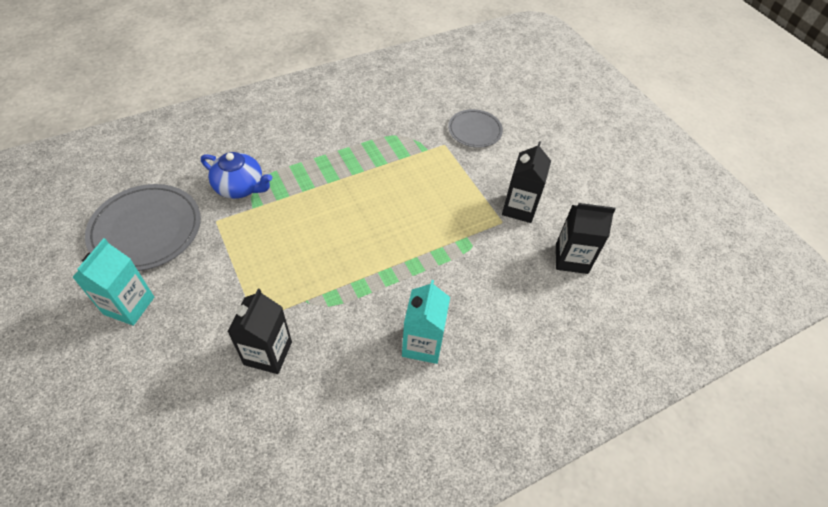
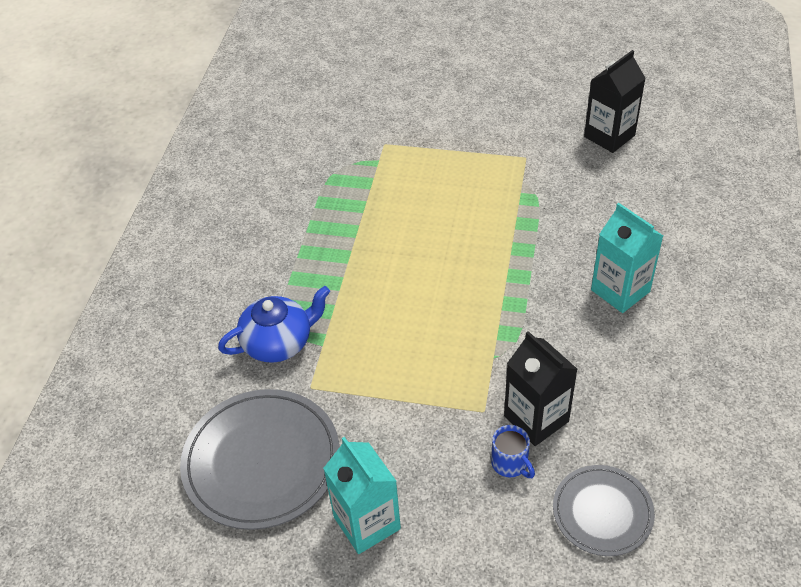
camera: 45 degrees left, 5 degrees down
(220, 358) = (510, 463): none -> blue mug
(475, 130) = (388, 112): grey plate -> grey plate (602, 512)
(519, 208) = (519, 136): black carton -> none

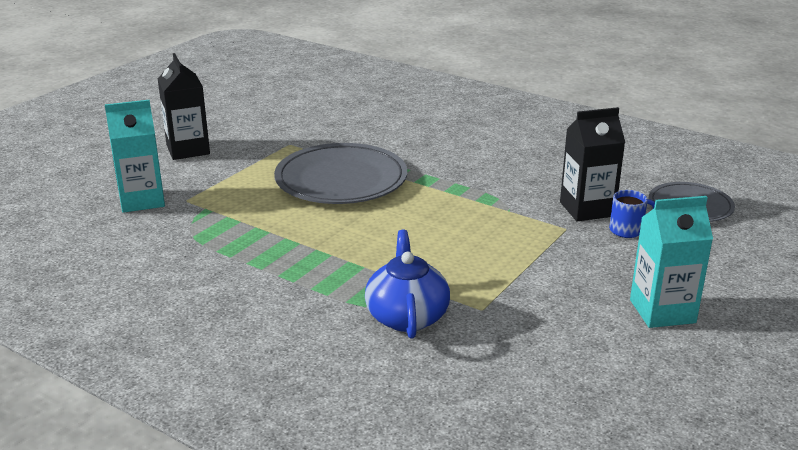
camera: 70 degrees left, 20 degrees down
(262, 461) = (561, 358): grey plate -> grey plate (341, 180)
(609, 136) = (305, 109): black carton -> black carton (188, 150)
(620, 291) = (478, 147): turquoise carton -> turquoise carton (142, 200)

